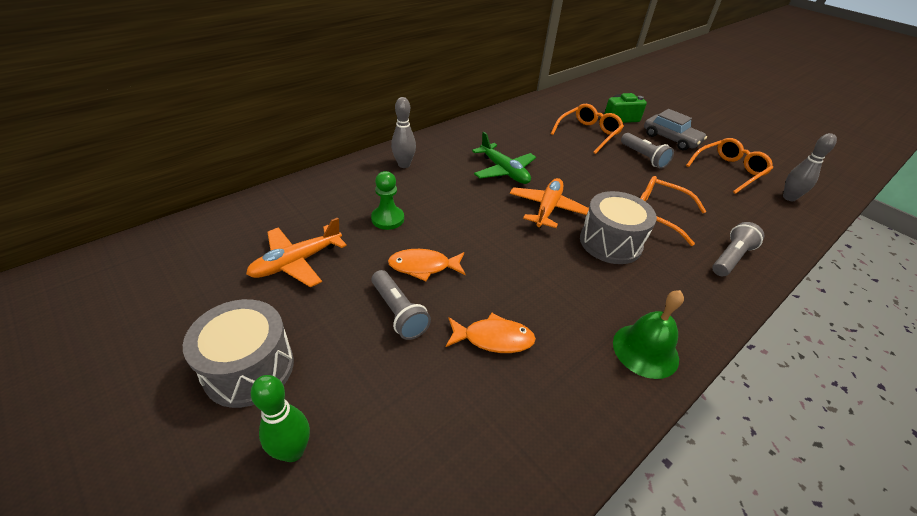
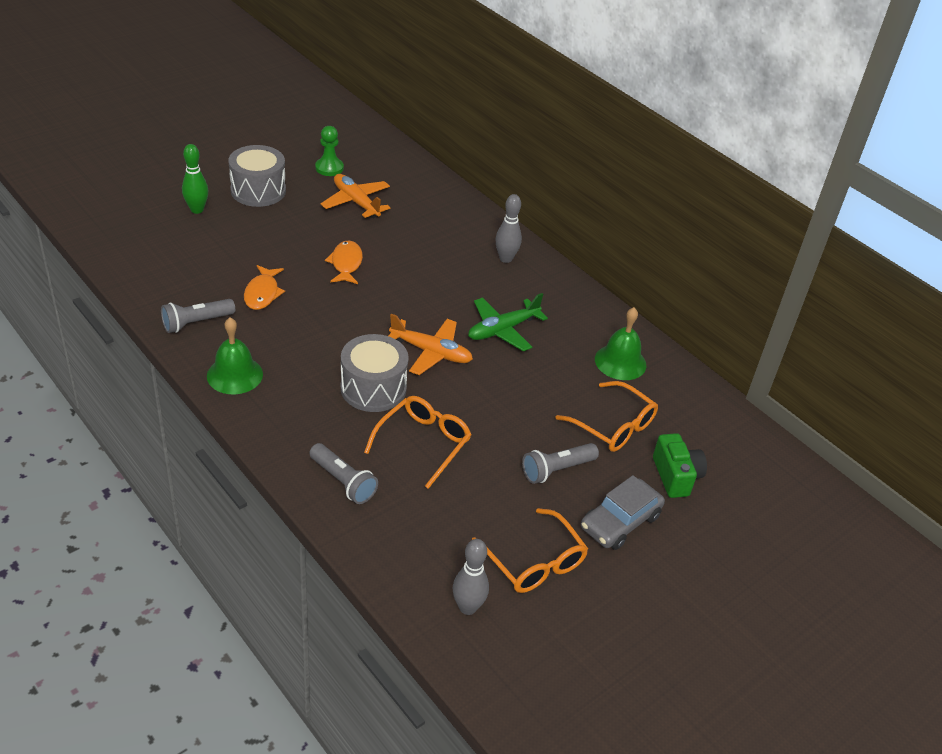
camera: 90 degrees right, 0 degrees up
(387, 219) = (411, 246): green pawn -> green pawn (329, 168)
(399, 312) = (296, 249): grey flashlight -> grey flashlight (196, 323)
(522, 125) = (620, 362): none -> green bell

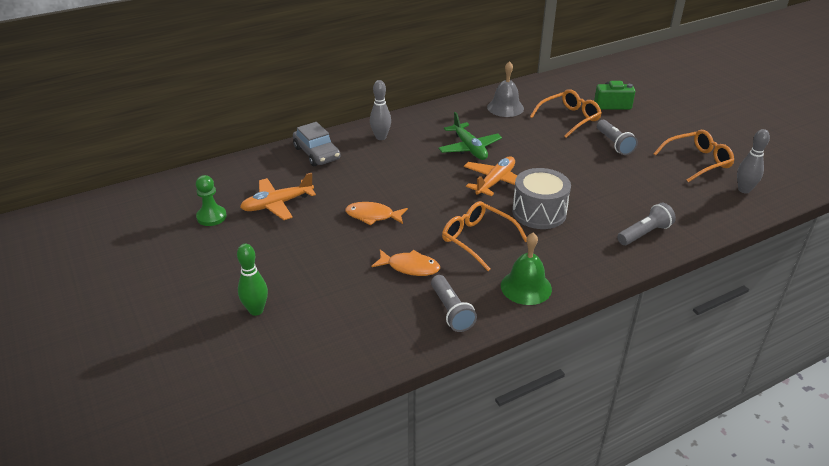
camera: 75 degrees left, 5 degrees down
(258, 191) = (235, 265): grey drum -> none
(423, 443) = (597, 194): orange glasses -> orange glasses (477, 239)
(620, 362) = (505, 107): green bell -> grey bell
(620, 522) = (655, 128): grey car -> grey car (317, 153)

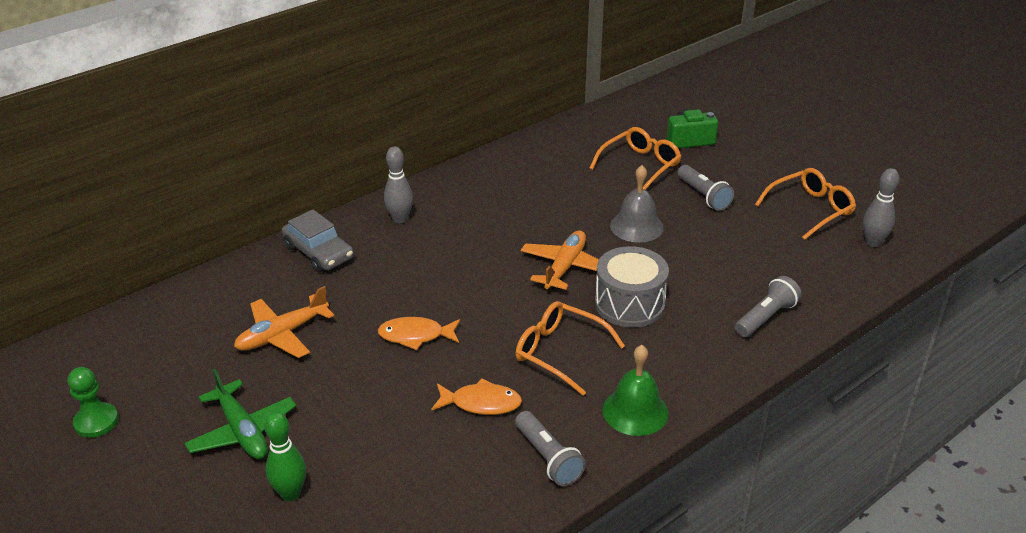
camera: 10 degrees left, 0 degrees up
(211, 217) = (195, 364): green pawn -> green pawn (96, 421)
(469, 148) = (521, 222): green plane -> green plane (242, 431)
(505, 107) = (555, 158): grey bell -> grey bell (636, 226)

